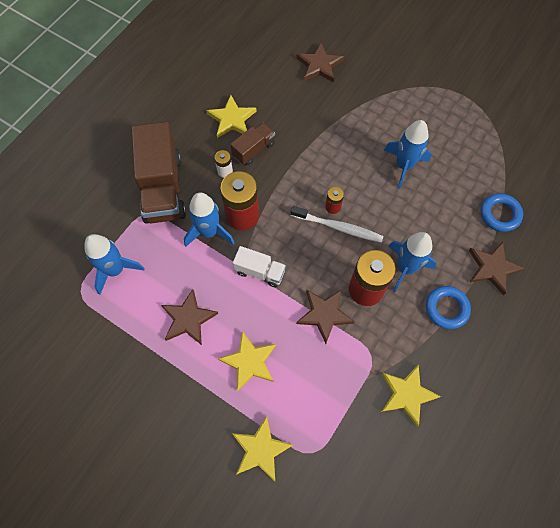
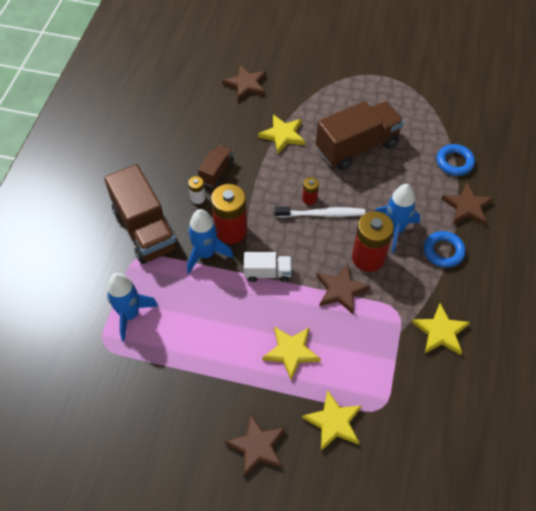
camera: 20 degrees left, 10 degrees down
(188, 319) = (218, 334): brown star -> brown star (257, 446)
(232, 119) = (185, 152): yellow star -> yellow star (283, 135)
(404, 166) = (357, 147): blue rocket -> brown truck

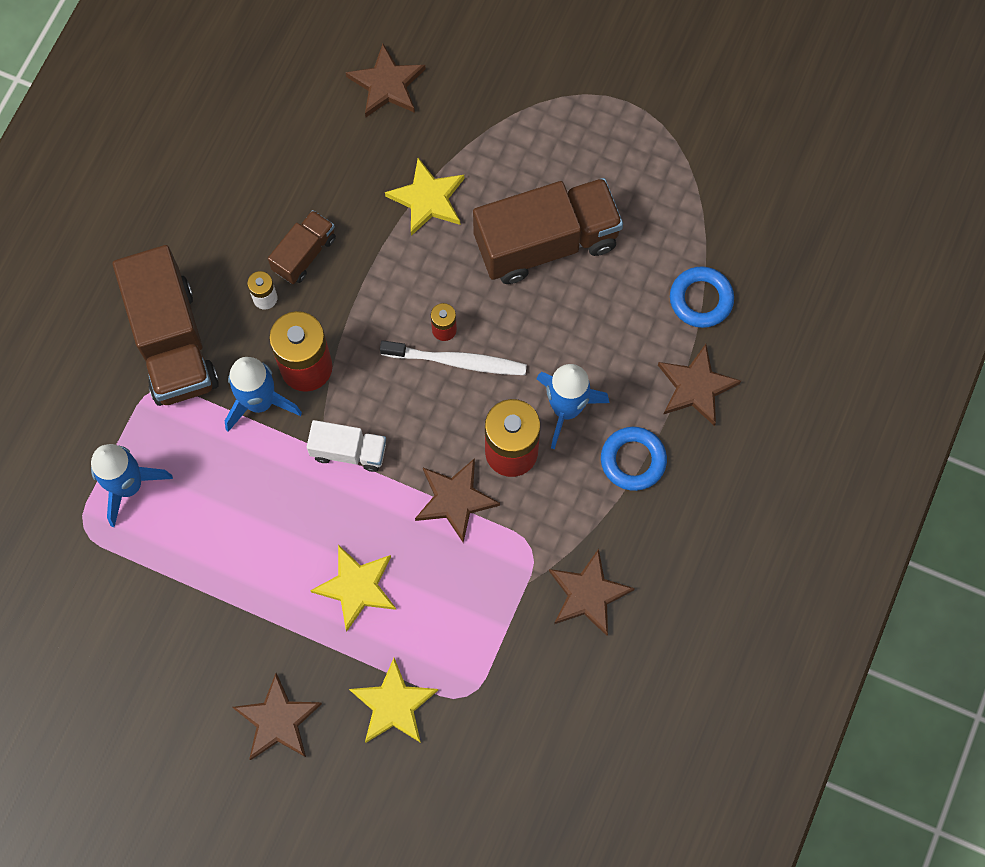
camera: 10 degrees right, 15 degrees up
(440, 332) = (588, 594): yellow star -> brown star

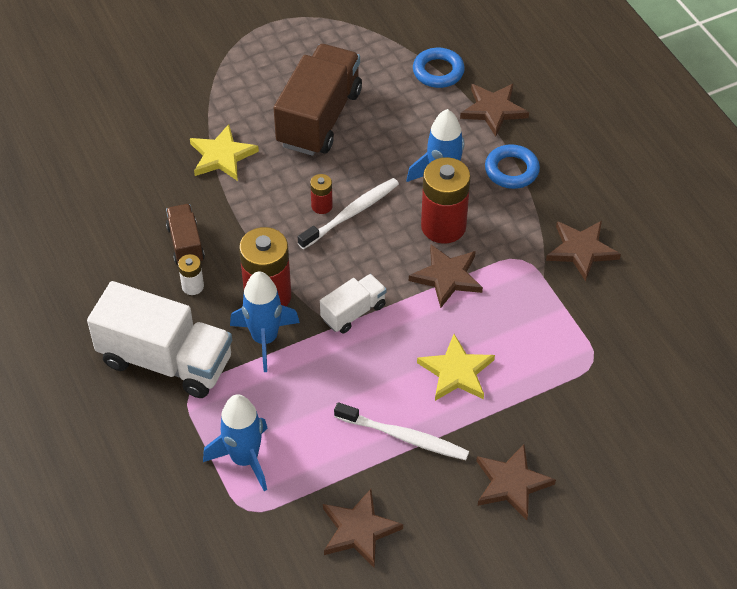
camera: 50 degrees left, 20 degrees down
(172, 342) = (166, 360): brown truck -> white truck
(253, 596) = (404, 437): none -> white toothbrush
(387, 84) = (119, 125): brown star -> brown star (359, 530)
(393, 705) = (562, 406): yellow star -> none

